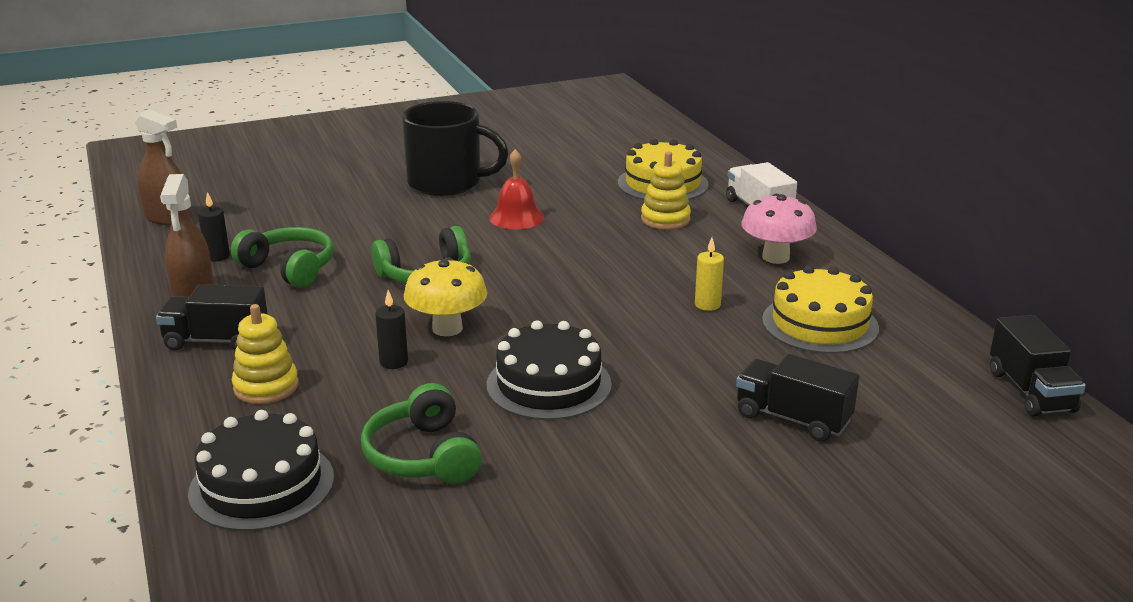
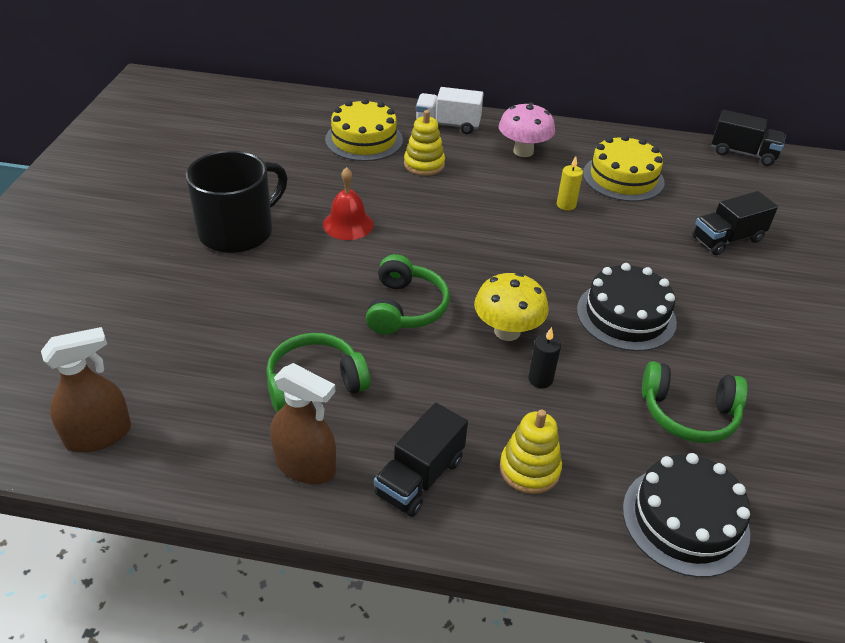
camera: 60 degrees left, 15 degrees up
(217, 256) = (238, 424): black candle -> none

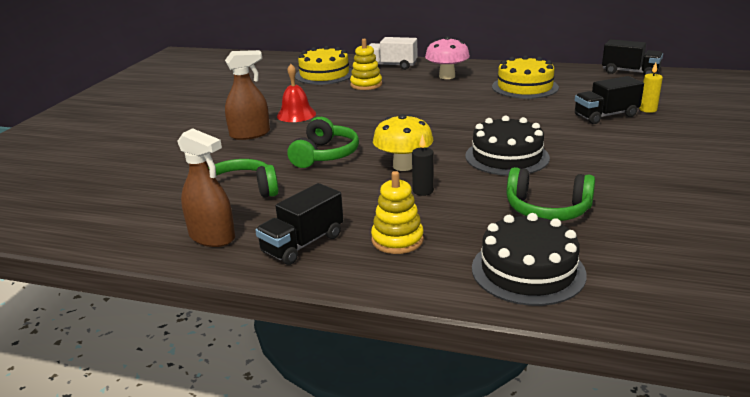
camera: 10 degrees right, 15 degrees down
(98, 435) = (61, 220): brown spray bottle -> brown spray bottle (250, 134)
(238, 231) = (211, 119): black mug -> none
(566, 205) = (473, 101): yellow candle -> yellow candle (648, 109)

